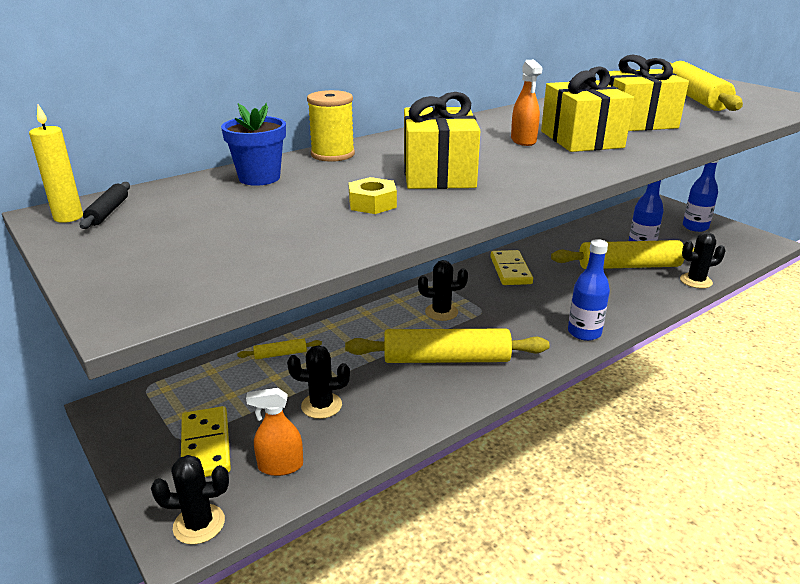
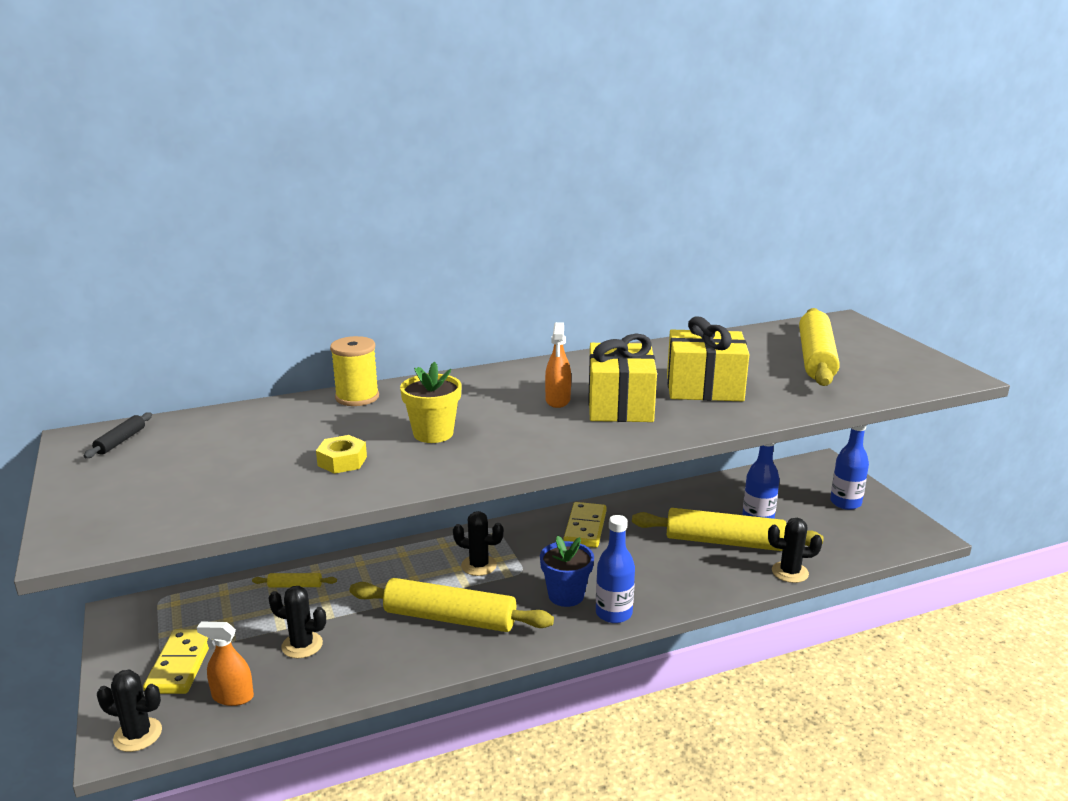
camera: 15 degrees right, 5 degrees down
(68, 217) = (87, 443): yellow candle -> none
(259, 178) = (269, 418): blue flower pot -> blue flower pot (566, 595)
(438, 174) = (433, 433): yellow gift -> yellow flower pot

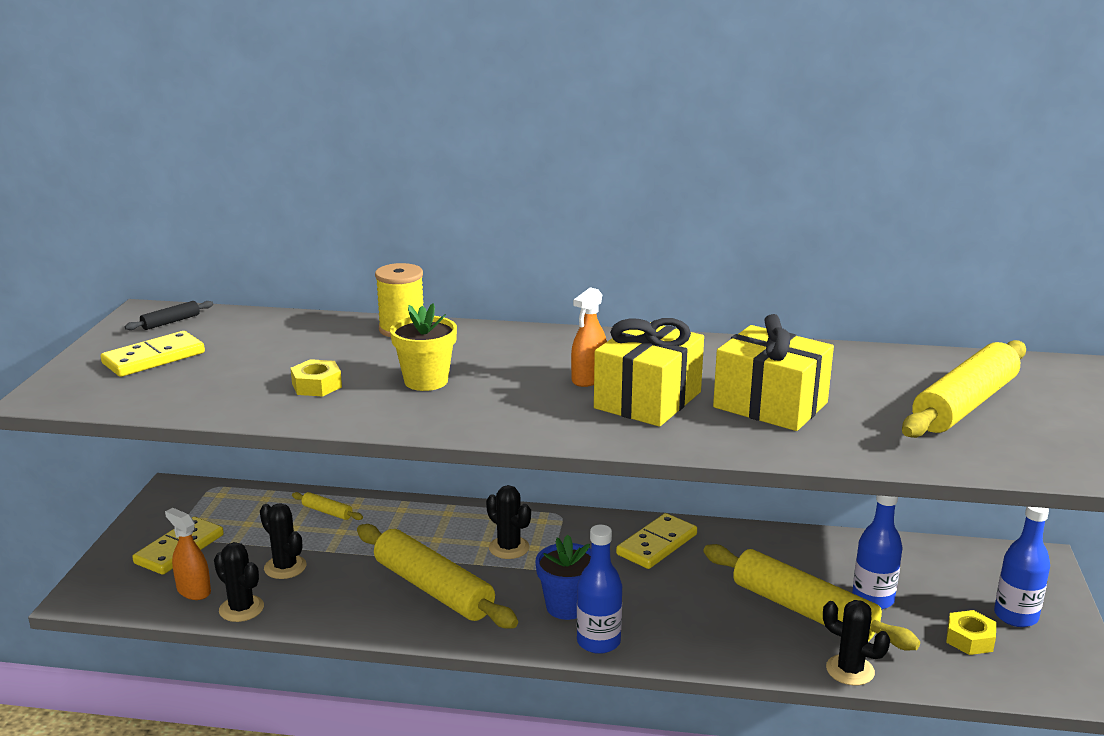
camera: 30 degrees right, 0 degrees up
(138, 735) = (101, 595): black cactus -> black cactus (241, 609)
(146, 478) = (154, 358): none -> yellow domino
(835, 526) = (969, 639): none -> yellow nut

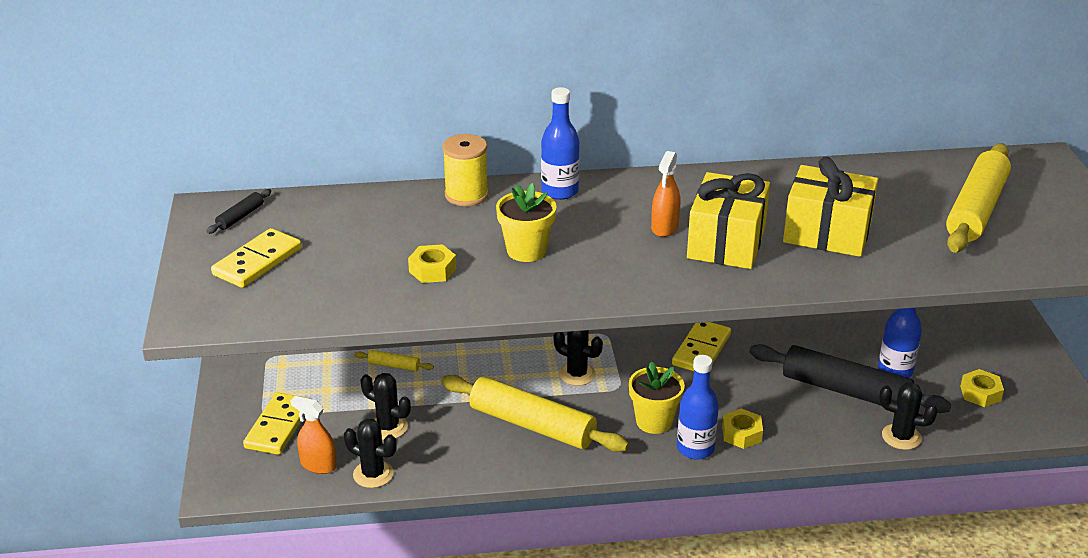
camera: 15 degrees left, 10 degrees up
(567, 607) = (654, 421): blue flower pot -> yellow flower pot
(659, 635) = (741, 434): none -> yellow nut
(803, 610) = (845, 390): yellow rolling pin -> black rolling pin
(1015, 616) = (1007, 367): blue bottle -> blue bottle (560, 191)

